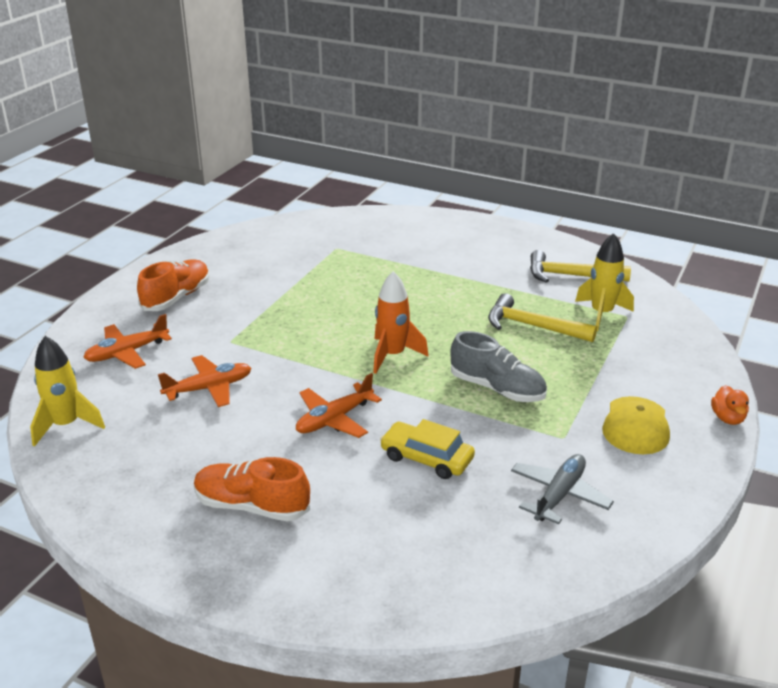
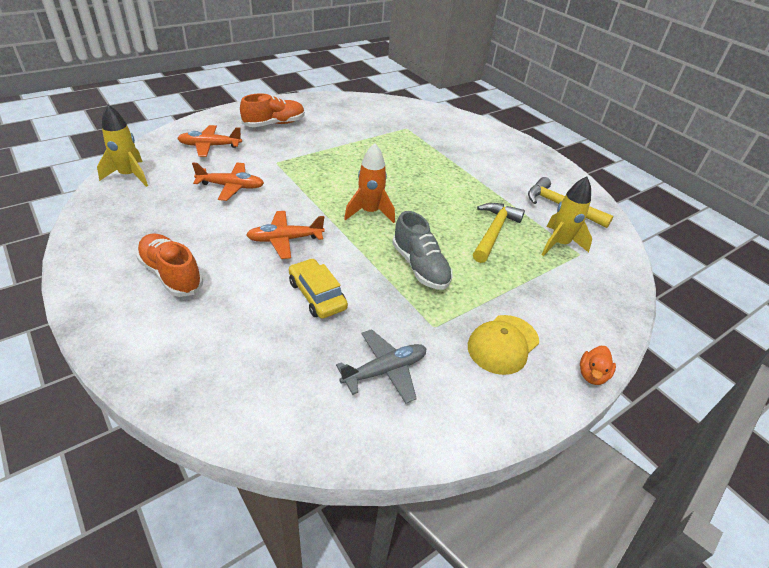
camera: 25 degrees right, 10 degrees up
(533, 326) = (494, 232): yellow hammer -> yellow hammer turned 60 degrees clockwise

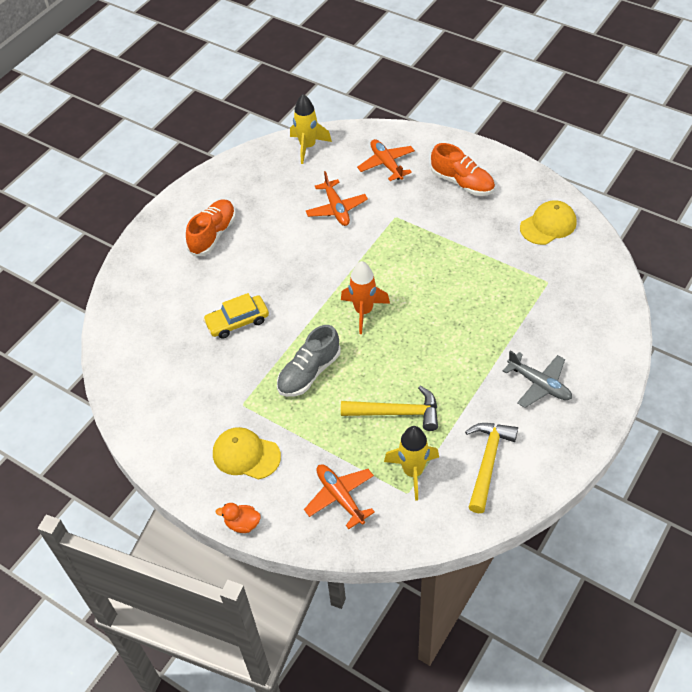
camera: 75 degrees right, 10 degrees up
(285, 239) = (289, 274): orange plane -> orange plane (340, 497)
(317, 295) = (237, 321): yellow car -> yellow car turned 150 degrees counterclockwise
(354, 110) = (548, 225): none -> yellow cap
(385, 371) = (183, 389): grey plane -> grey plane (539, 384)

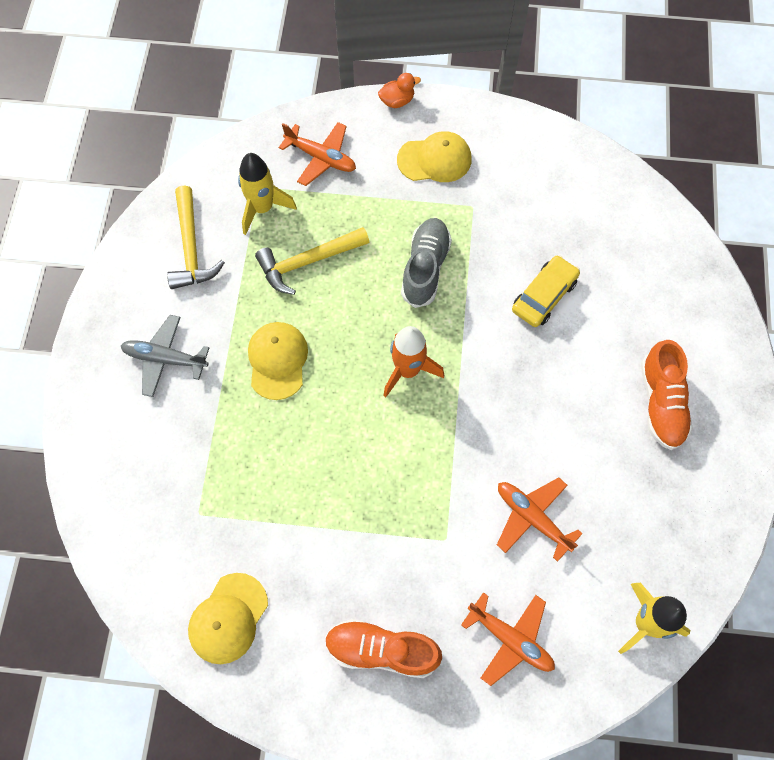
camera: 150 degrees right, 15 degrees up
(454, 351) = (277, 361): none -> yellow cap

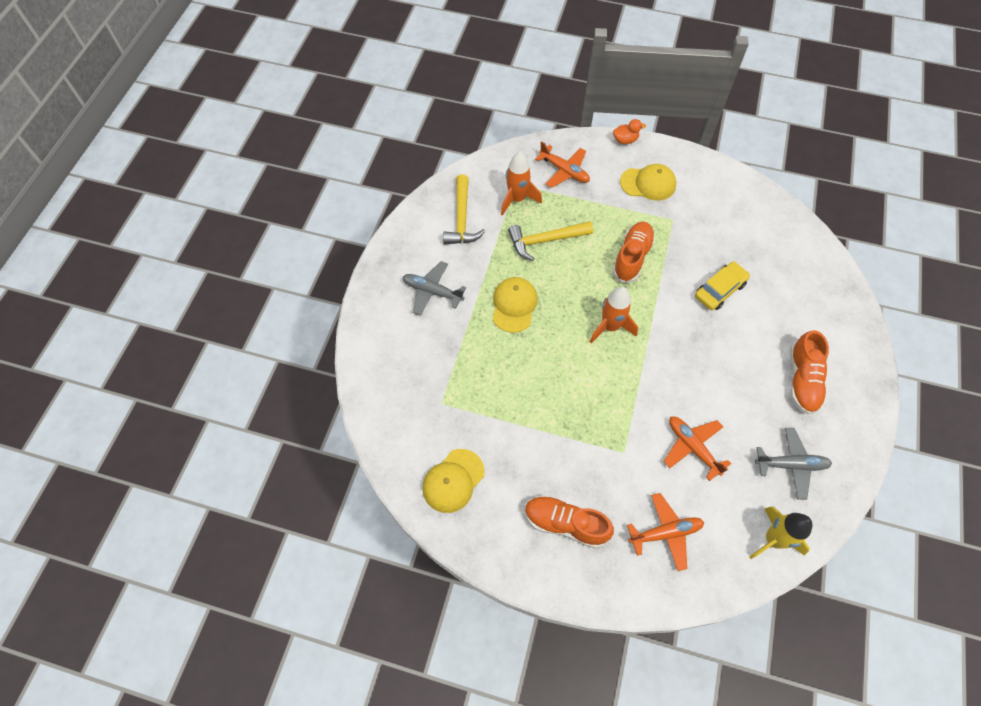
camera: 10 degrees right, 5 degrees down
(262, 208) = (517, 199): yellow rocket -> orange rocket
(425, 268) = (632, 257): grey shoe -> orange shoe
(510, 639) = (665, 533): orange plane -> orange plane turned 60 degrees counterclockwise
(658, 520) = (791, 465): none -> grey plane

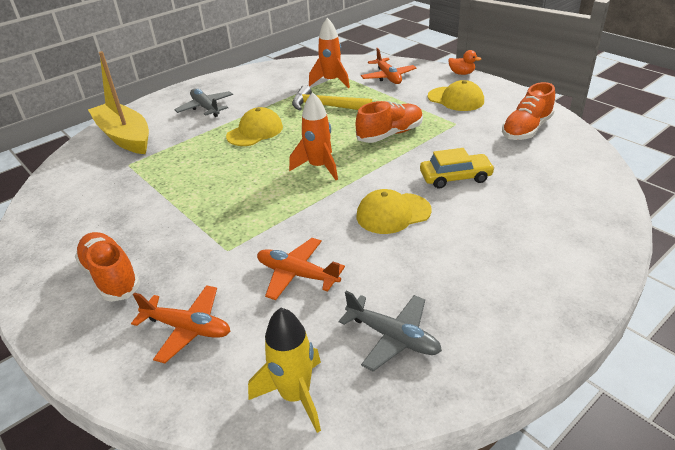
camera: 35 degrees right, 25 degrees down
(396, 369) = (125, 137): none -> yellow boat
(453, 480) = (70, 210): yellow cap -> yellow cap (393, 213)
(462, 219) = (276, 80): yellow hammer -> none
(692, 447) = (297, 274): orange plane -> orange plane turned 60 degrees counterclockwise
(802, 380) = (483, 272): orange shoe -> orange shoe (526, 129)

